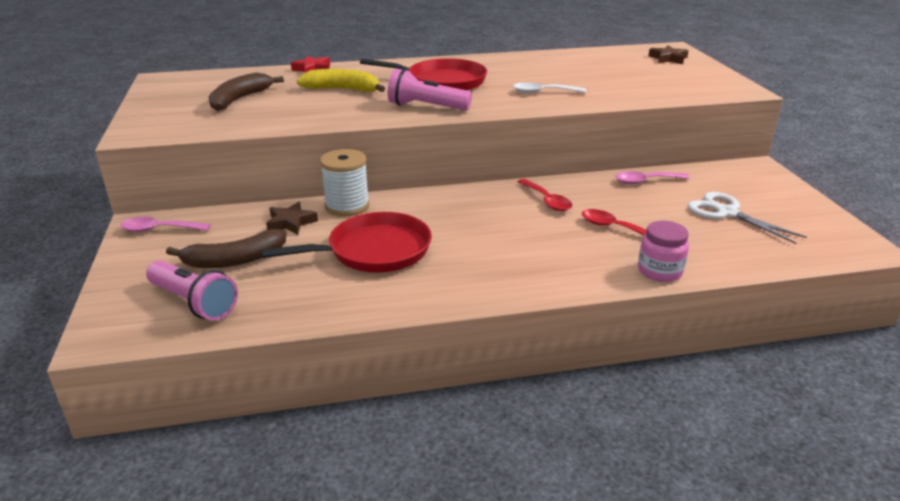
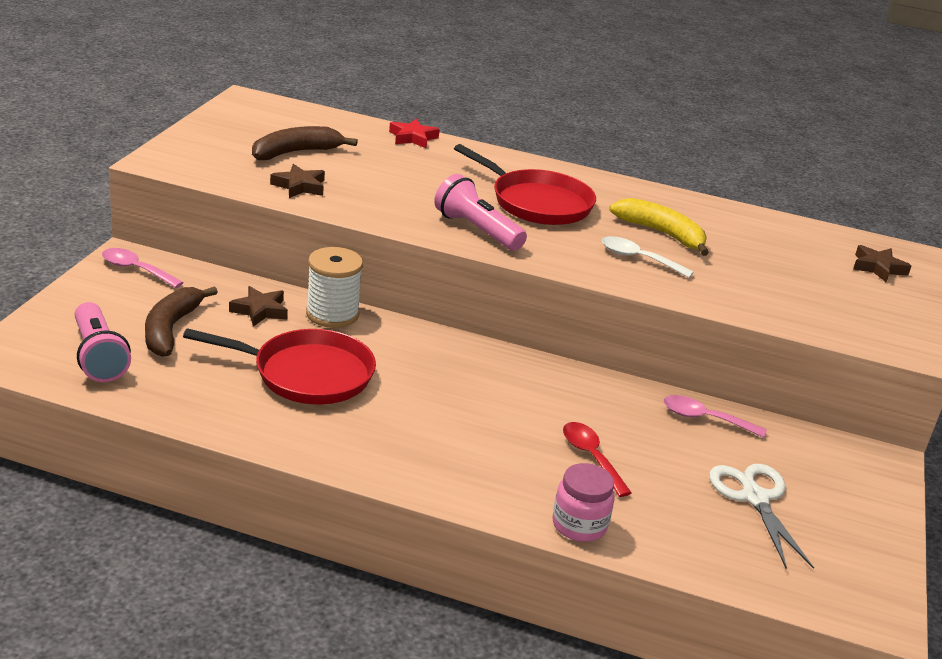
camera: 25 degrees right, 0 degrees up
(234, 260) = (171, 329): brown banana -> brown banana turned 90 degrees clockwise
(269, 118) = (299, 186): none -> brown star
(343, 89) = (414, 176): yellow banana -> yellow banana (661, 233)
(547, 201) = (553, 394): red spoon -> none

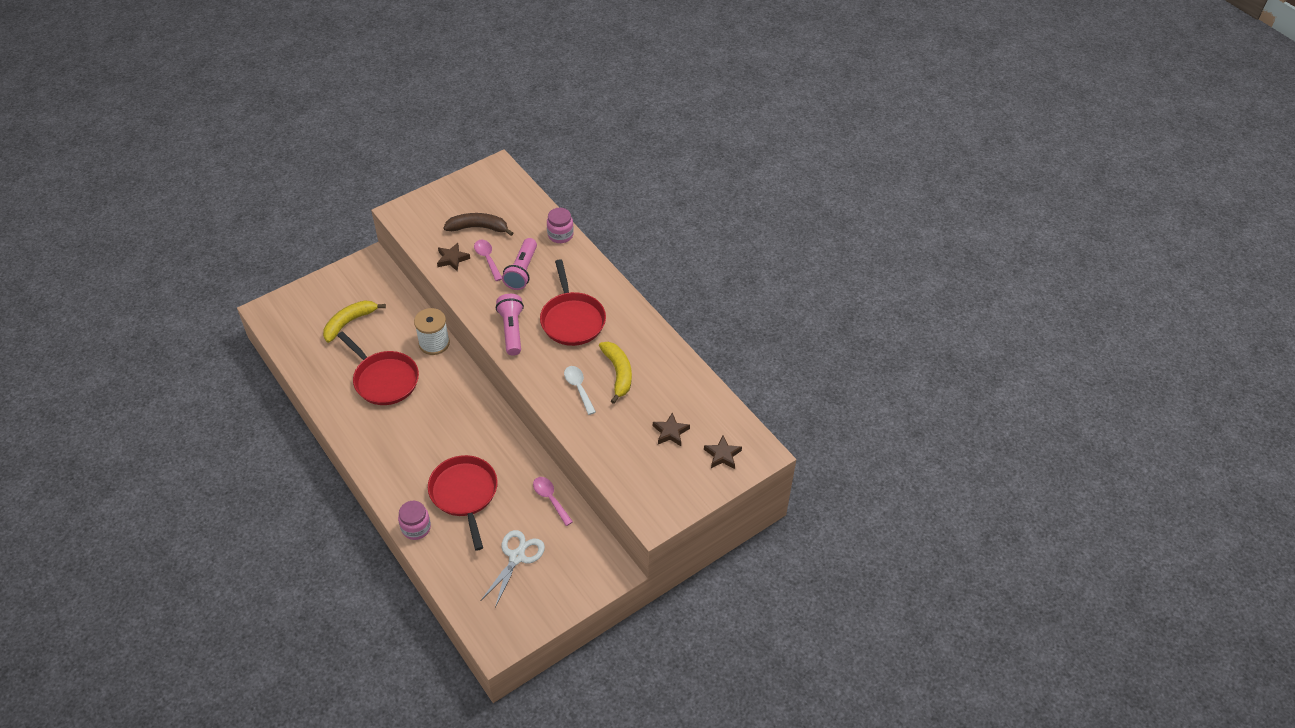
camera: 40 degrees right, 20 degrees up
(99, 356) = (304, 328): pink flashlight -> pink flashlight (522, 271)
(136, 269) = (368, 272): pink spoon -> pink spoon (487, 259)
(171, 329) = (349, 322): brown banana -> yellow banana
(260, 310) = (401, 326): brown star -> brown star (670, 432)
(412, 138) = (560, 235): red star -> pink jar
(591, 457) = (464, 494): red spoon -> red pan

